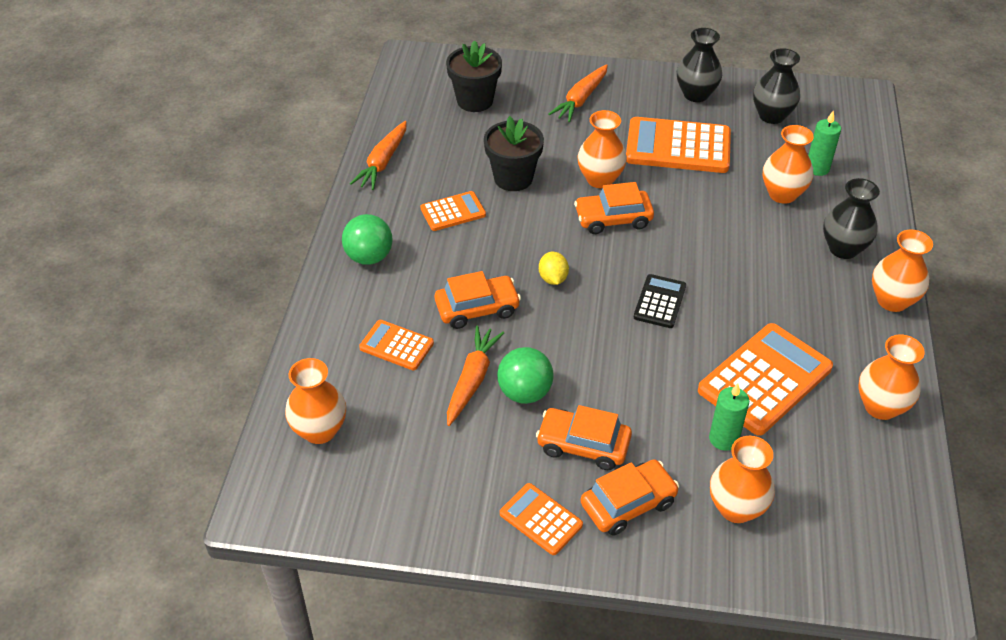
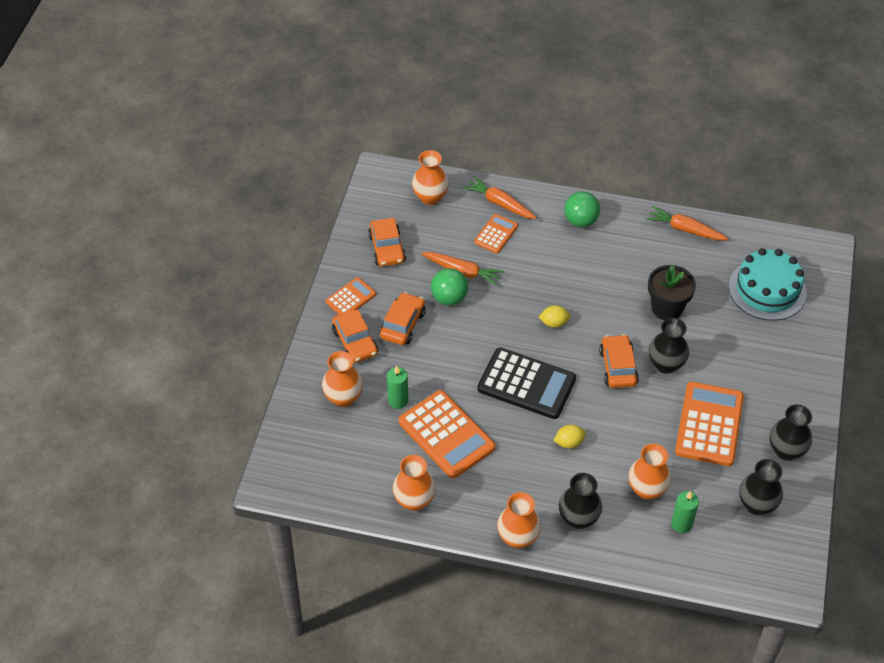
camera: 95 degrees right, 5 degrees up
(453, 212) = (627, 269): orange calculator -> none
(475, 101) = (767, 290): black flower pot -> turquoise cake
(477, 308) = (527, 278): orange car -> orange car (387, 248)
(580, 100) = (773, 363): orange carrot -> orange carrot (499, 203)
(600, 179) = (666, 364): orange vase -> black vase
(660, 302) = (526, 384): black calculator -> black calculator, size x1.86
(739, 259) = (569, 442): none -> yellow lemon

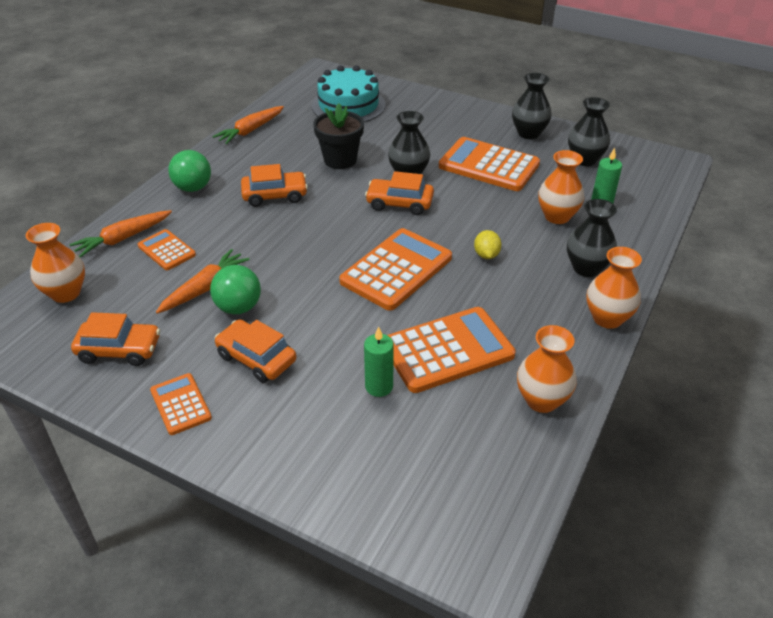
camera: 75 degrees left, 10 degrees down
(343, 397) = (352, 445): orange vase -> none
(355, 342) = (261, 413): orange car -> orange car (275, 195)
(526, 384) = (396, 270): black calculator -> orange calculator
(554, 323) = (321, 233): yellow lemon -> none

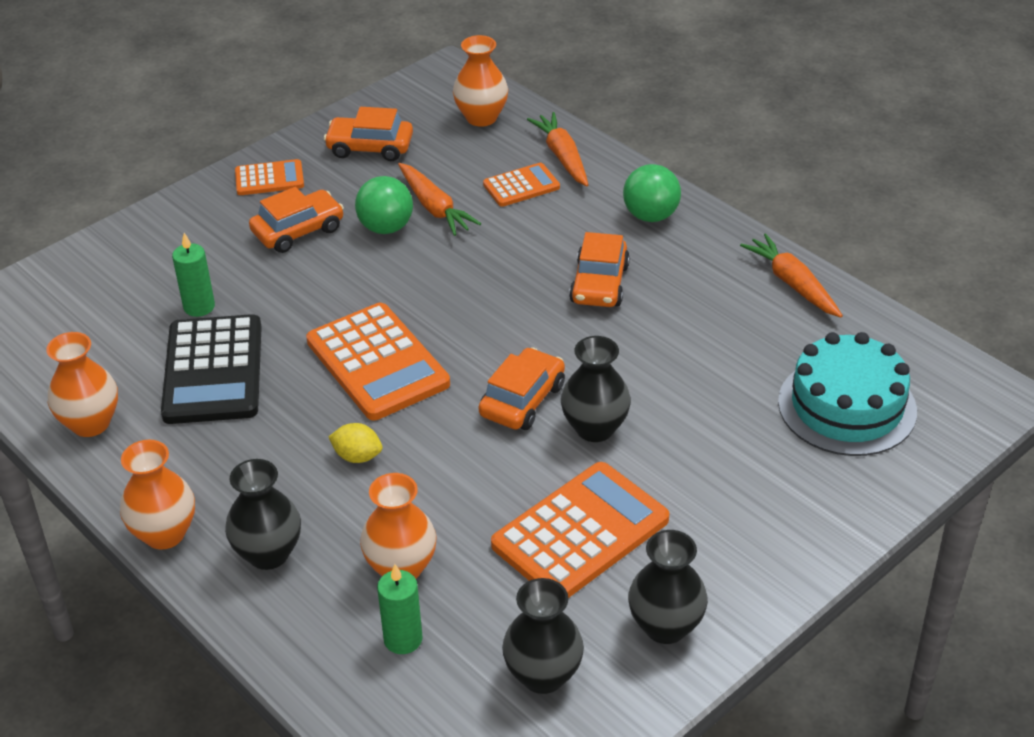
camera: 110 degrees right, 0 degrees up
(119, 350) = (370, 147): orange car -> orange car turned 75 degrees clockwise
(340, 160) = (668, 363): black flower pot -> none
(447, 350) = (213, 371): orange calculator -> black calculator

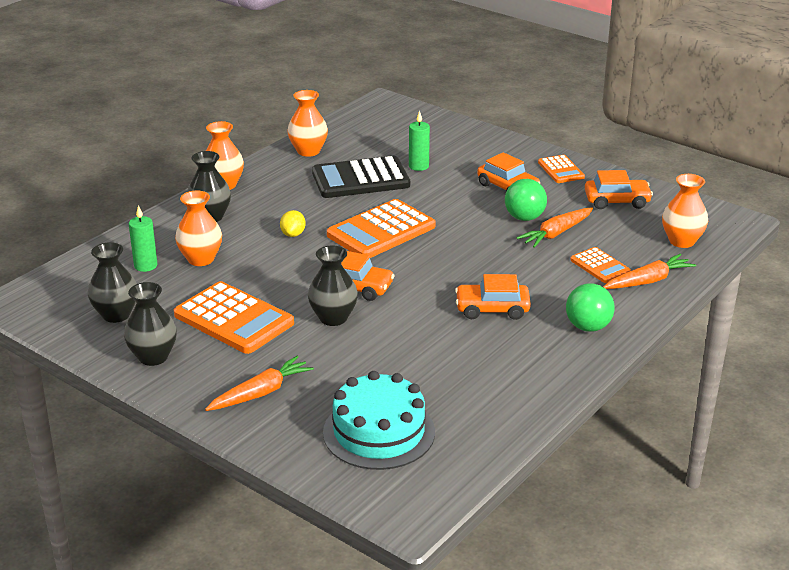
camera: 80 degrees right, 10 degrees down
(370, 147) = (617, 201): orange car -> orange car turned 90 degrees clockwise
(792, 284) = (525, 401): orange carrot -> orange carrot (261, 393)

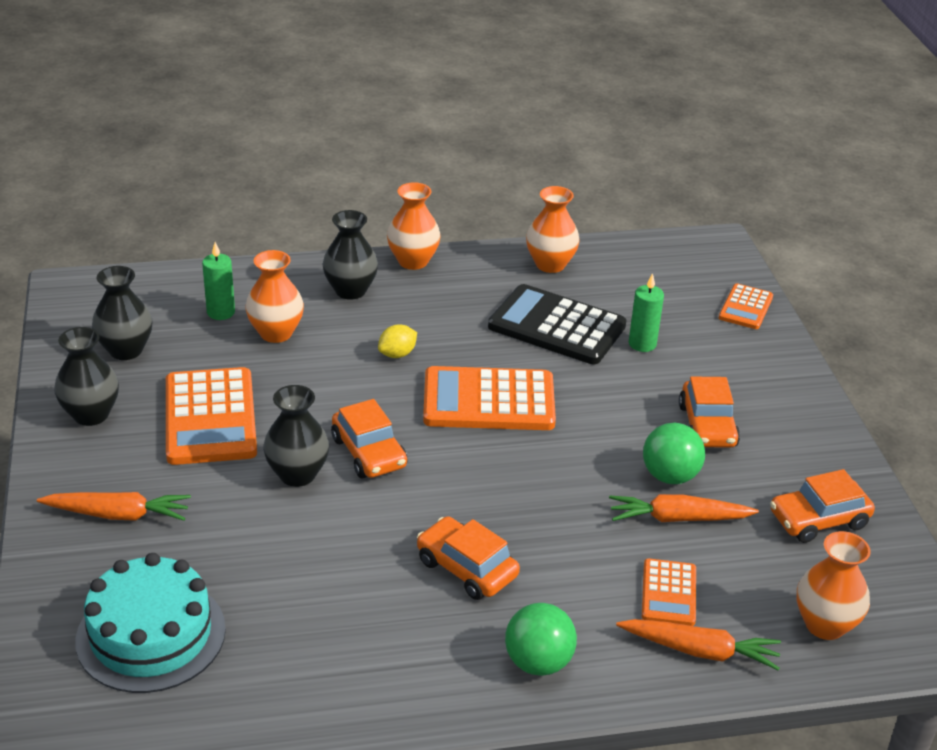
camera: 40 degrees right, 5 degrees up
(561, 170) = (806, 438): orange calculator -> orange calculator (745, 307)
(617, 201) = (818, 520): orange car -> orange car turned 120 degrees clockwise

